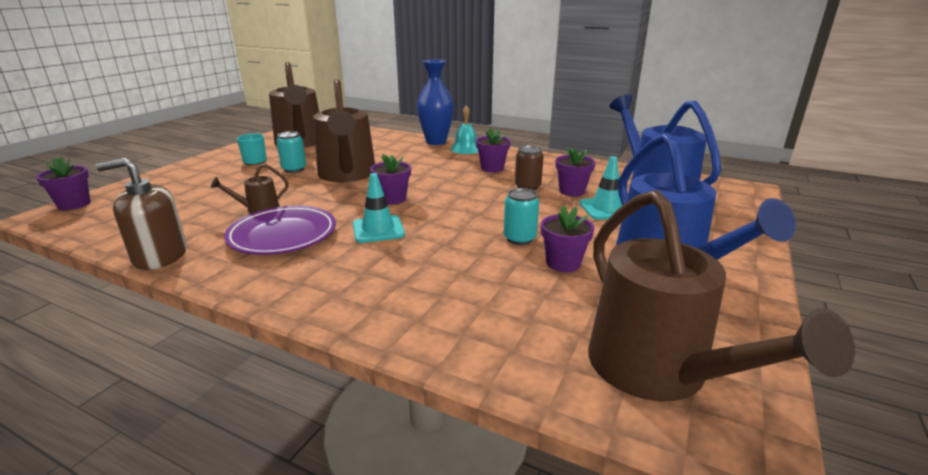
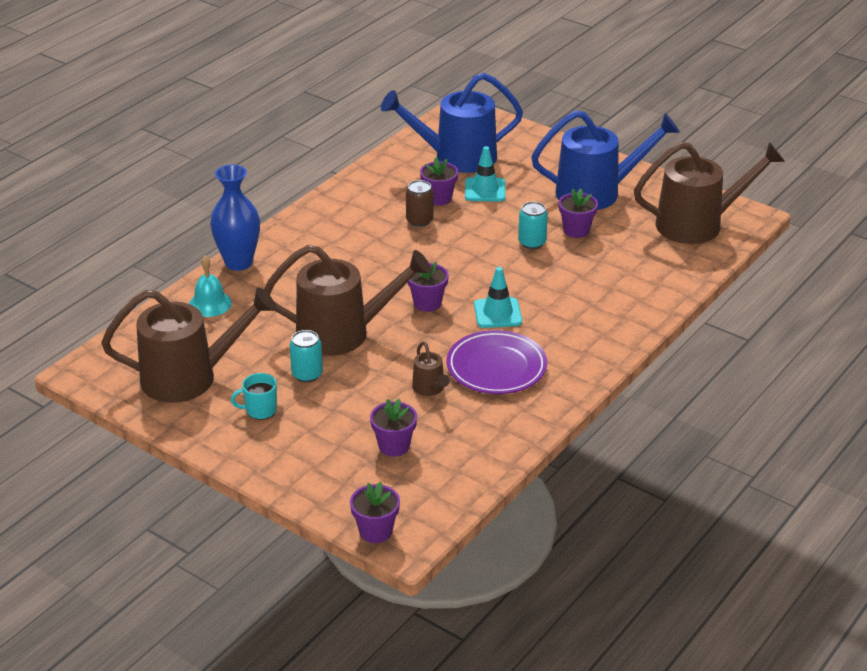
camera: 80 degrees left, 10 degrees up
(160, 256) = (524, 434): brown soap dispenser -> none
(466, 149) = (279, 243): turquoise bell -> turquoise bell (210, 304)
(492, 168) = (357, 234): purple flower pot -> purple flower pot (394, 446)

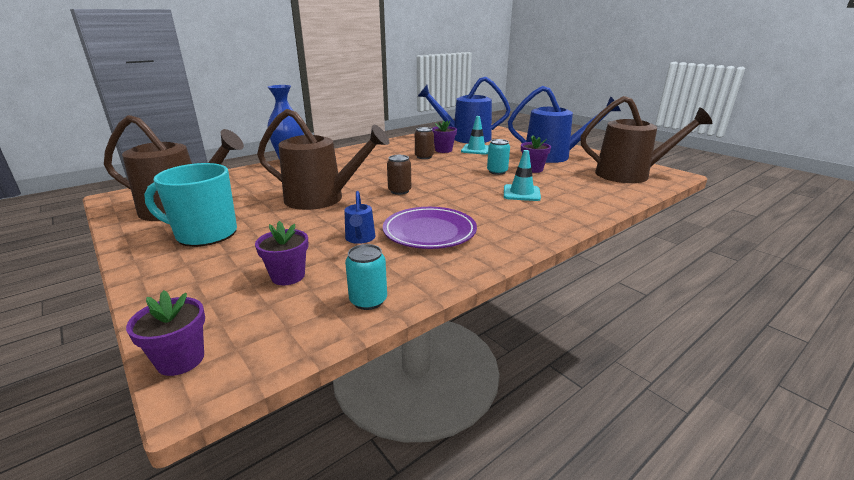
camera: 15 degrees right, 10 degrees down
(210, 304) = (249, 176): turquoise bell -> none
(260, 410) = (205, 234): turquoise mug -> turquoise mug, size x2.04
(307, 374) = (269, 217): turquoise can -> turquoise can (368, 301)
(427, 303) = (399, 191): purple flower pot -> brown can
(430, 389) = (360, 239): brown watering can -> blue watering can
(497, 313) = (451, 201): turquoise traffic cone -> turquoise traffic cone (521, 193)

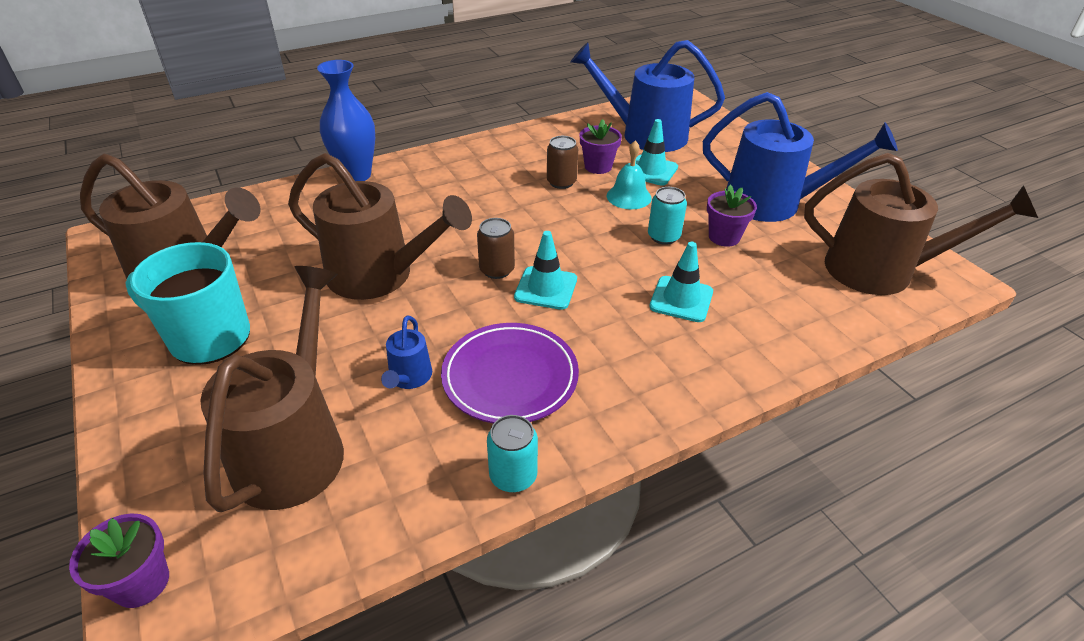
camera: 10 degrees right, 15 degrees up
(288, 276) = (295, 445): purple flower pot -> brown watering can
(368, 301) = (385, 513): turquoise can -> turquoise can (513, 476)
(435, 195) = (546, 288): none -> turquoise traffic cone
(468, 159) = (629, 196): none -> turquoise bell

